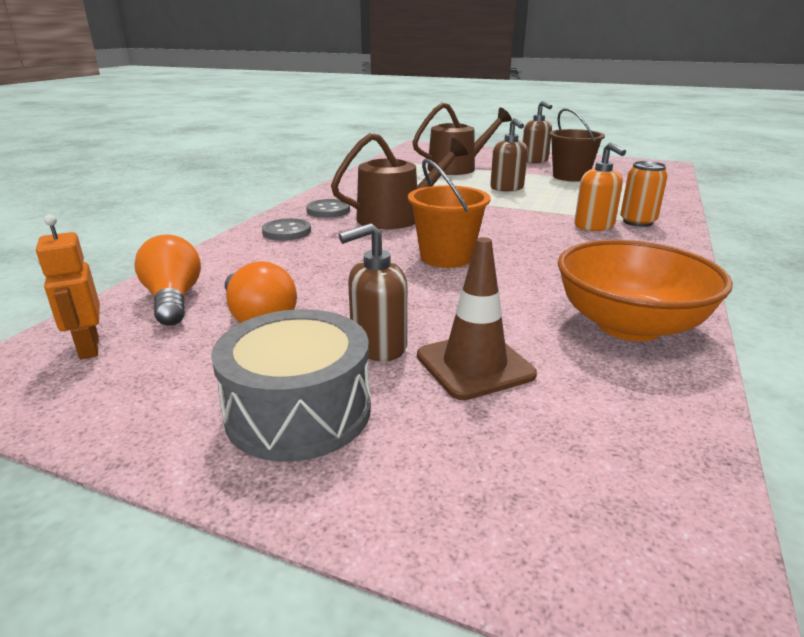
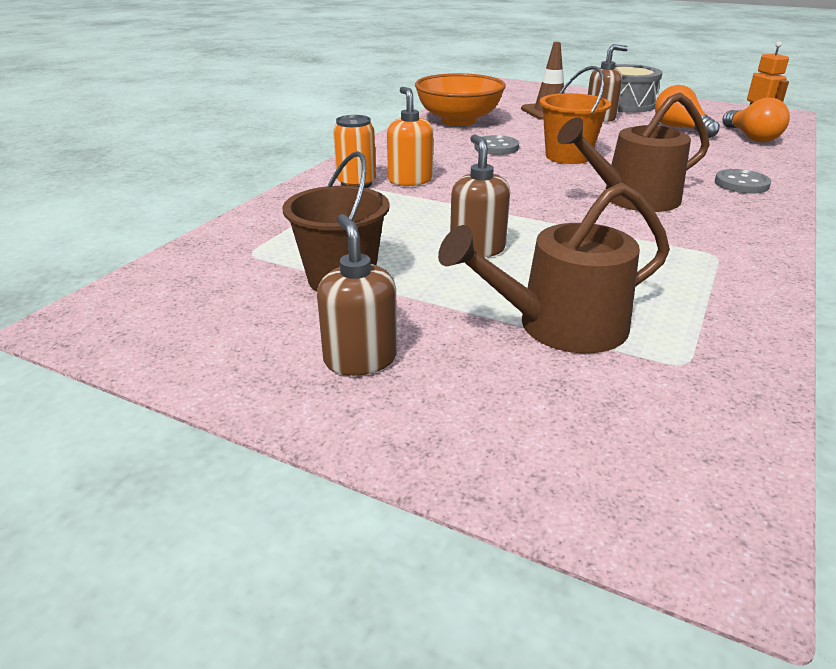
camera: 175 degrees left, 5 degrees up
(328, 210) = (727, 211): grey button -> grey button (496, 147)

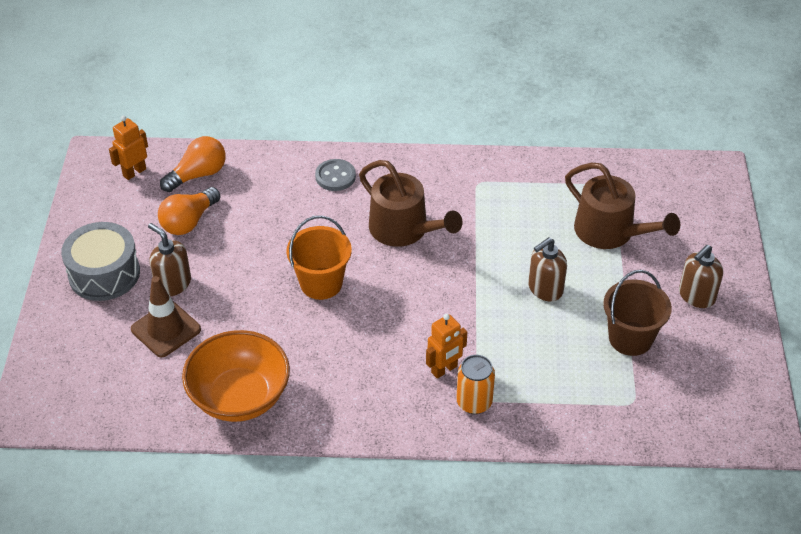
camera: 115 degrees left, 15 degrees up
(410, 180) = (444, 369): orange soap dispenser -> orange robot
(496, 147) = (321, 338): grey button -> none

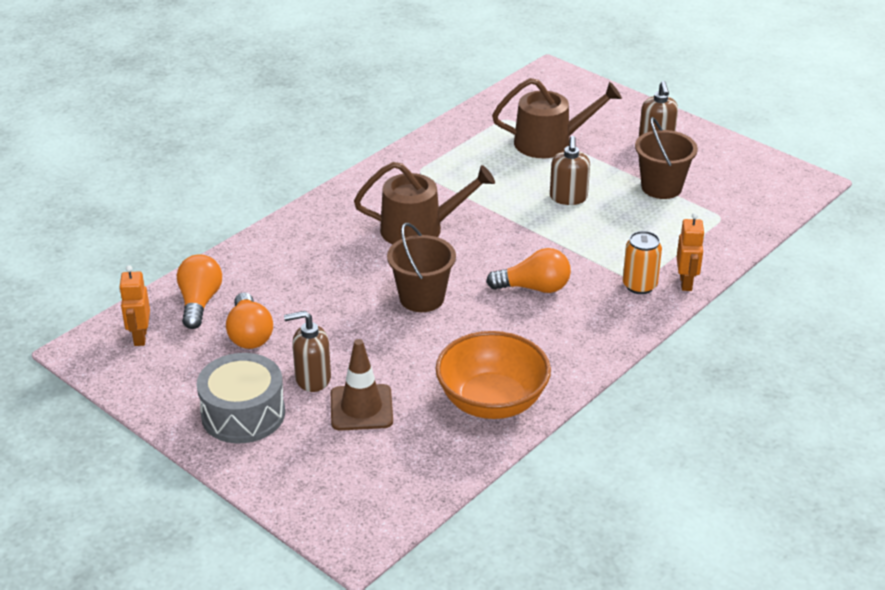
camera: 50 degrees left, 10 degrees down
(321, 283) = (422, 298): orange bucket -> brown bucket
(335, 176) = (312, 232): grey button -> none
(401, 339) = (534, 288): none -> orange light bulb
(444, 369) = (590, 283): orange robot -> orange robot (686, 283)

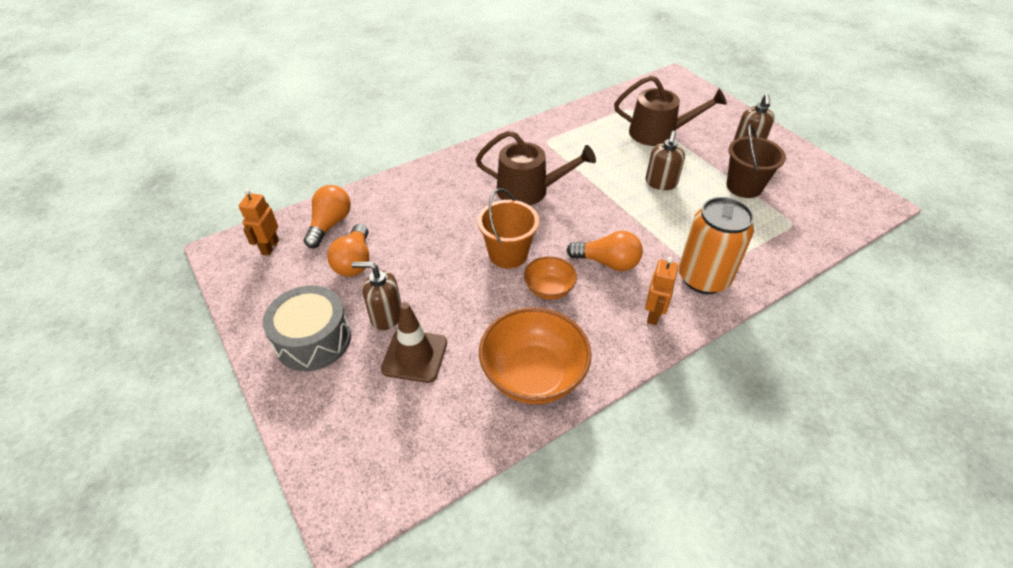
camera: 15 degrees right, 10 degrees up
(422, 298) = (508, 254): brown bucket -> orange bucket
(480, 323) = (549, 289): none -> orange bowl
(639, 285) = (703, 278): orange can -> orange can, size x1.67
(686, 283) = (748, 283): orange robot -> orange robot (654, 315)

